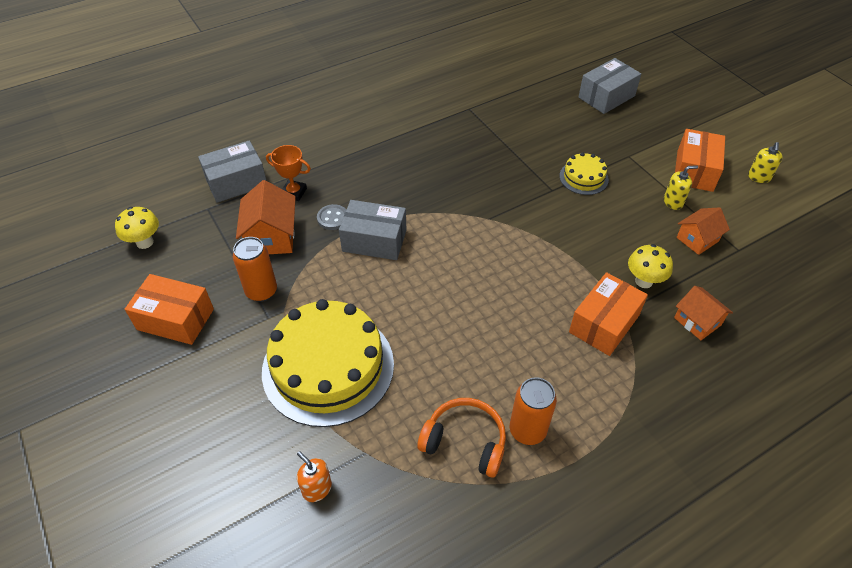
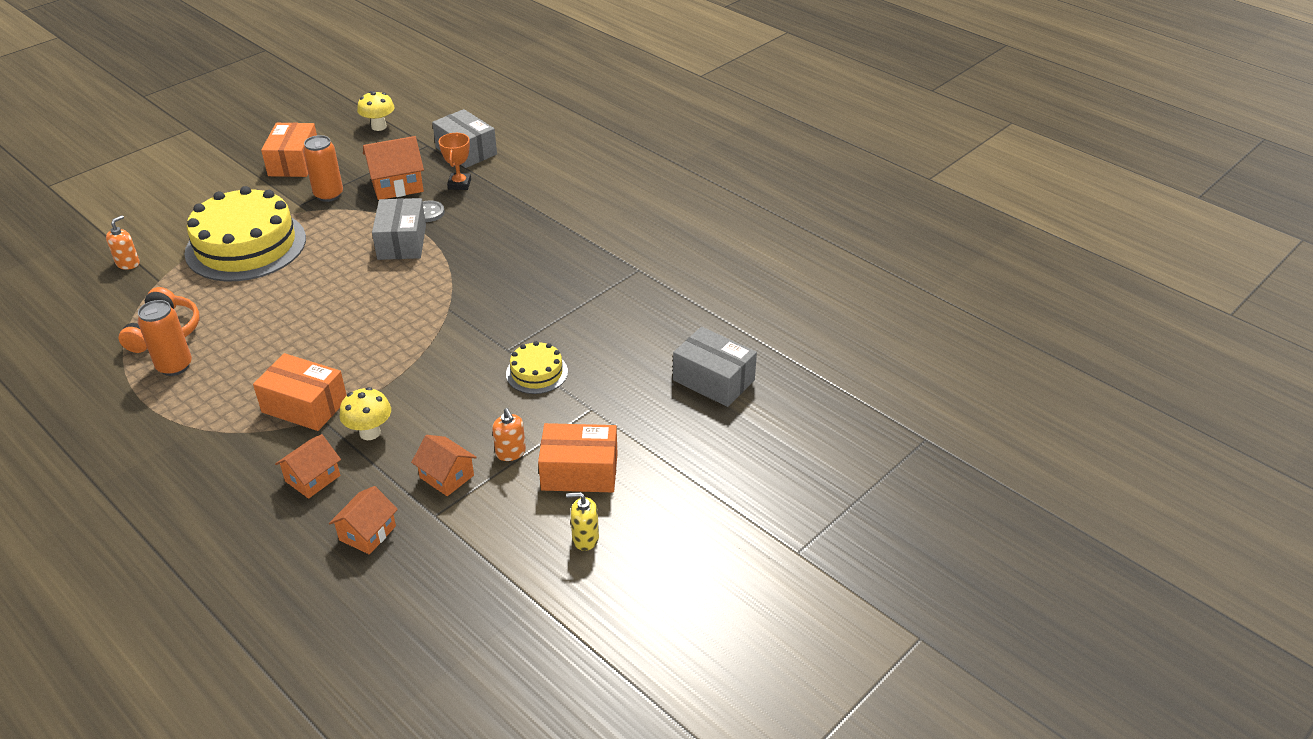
camera: 75 degrees right, 10 degrees down
(673, 202) = (511, 452): yellow soap dispenser -> orange soap dispenser
(758, 290) = (367, 533): none -> orange house

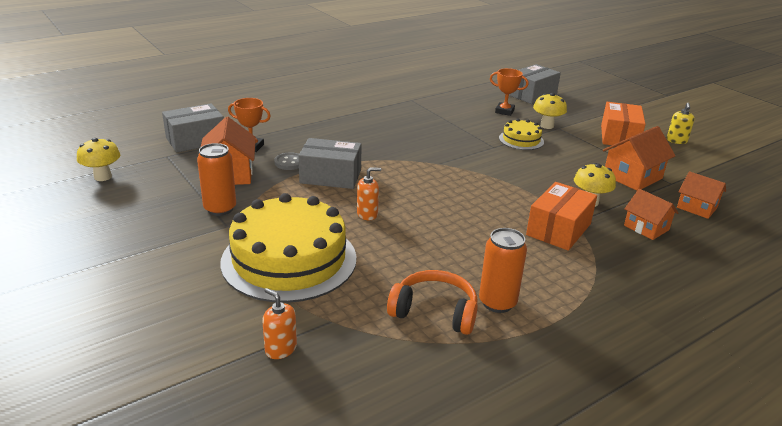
camera: 80 degrees left, 10 degrees down
(294, 162) = (131, 227): orange box -> none
(447, 476) = (632, 176): orange house -> orange house, size x1.52
(511, 452) = (605, 154): orange soap dispenser -> orange soap dispenser (367, 214)
(594, 396) = (547, 126): none -> yellow mushroom
(632, 354) = (504, 111): none -> orange trophy

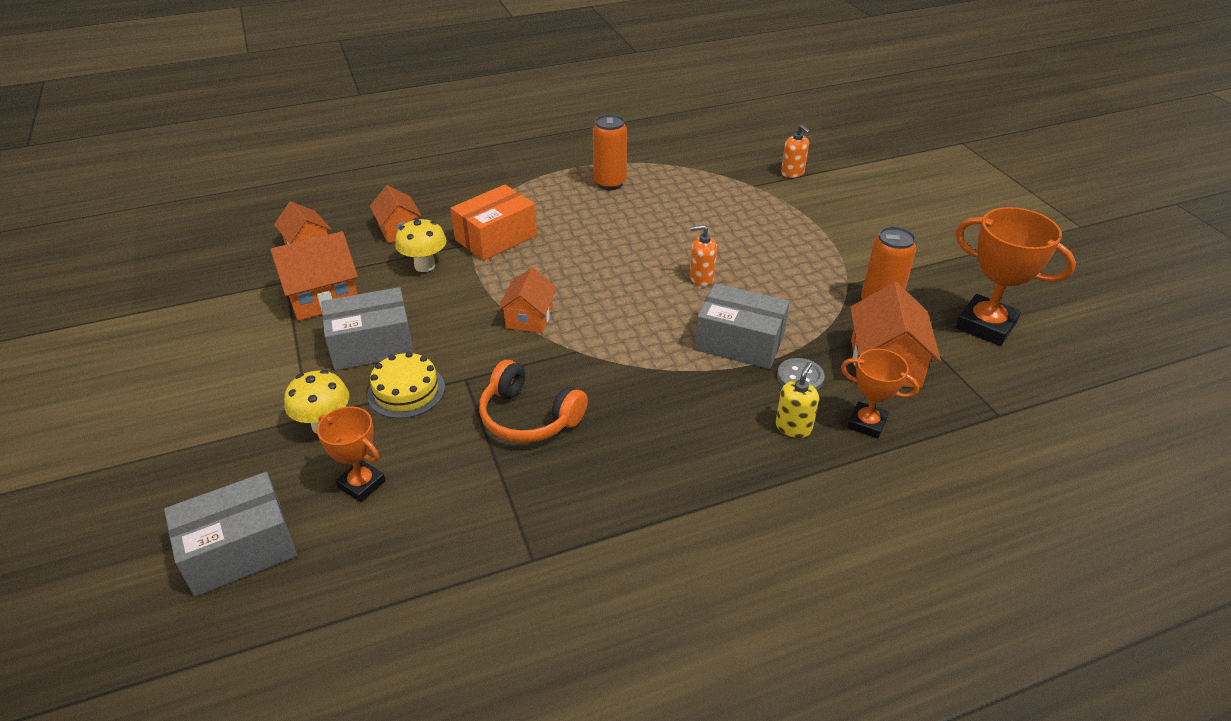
camera: 165 degrees left, 10 degrees up
(103, 177) = (1068, 377): yellow mushroom -> none
(140, 202) = (985, 325): none -> orange trophy
(196, 140) = (970, 454): grey box -> grey box (372, 345)
(289, 259) = (790, 236): yellow cake -> none
(434, 311) = (666, 183): orange headphones -> orange headphones (529, 417)
(482, 177) = (529, 318): none -> orange house
(619, 137) = (233, 380): orange box -> none
(676, 141) = (153, 359): yellow soap dispenser -> yellow soap dispenser (793, 427)

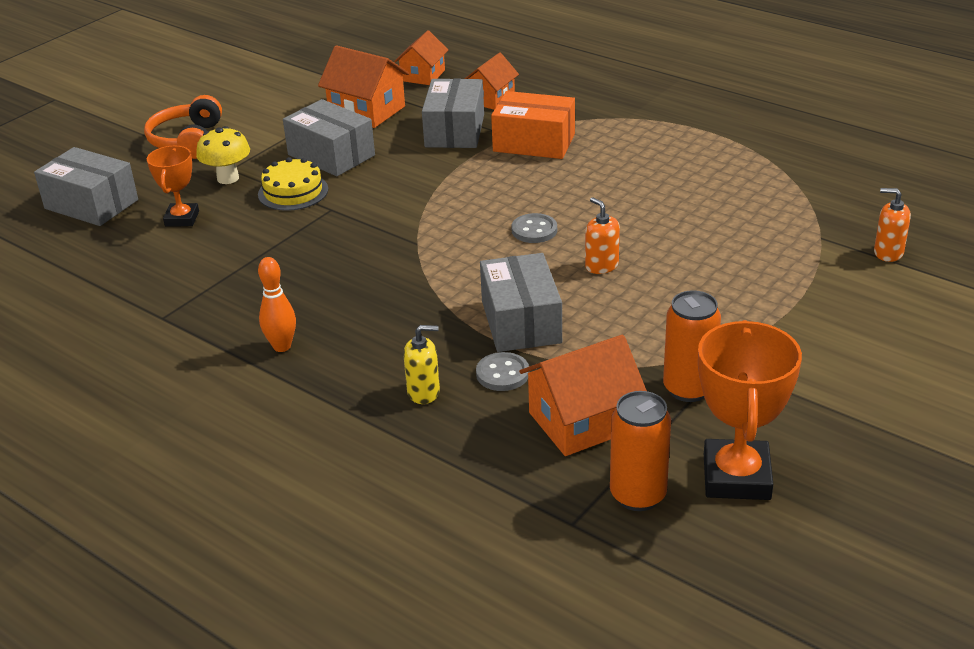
camera: 60 degrees right, 5 degrees down
(425, 266) = (454, 131): yellow mushroom -> grey box
(529, 318) = (437, 204): orange house -> none
(529, 417) = (312, 255): orange headphones -> orange headphones (187, 141)
(610, 183) = (702, 158): orange can -> orange can (638, 495)
(622, 287) = (534, 230): none -> grey button
(659, 488) = (282, 346): none -> orange bowling pin
(792, 173) = (888, 253): orange soap dispenser -> orange soap dispenser turned 90 degrees clockwise
(866, 423) = (471, 435): orange trophy -> none

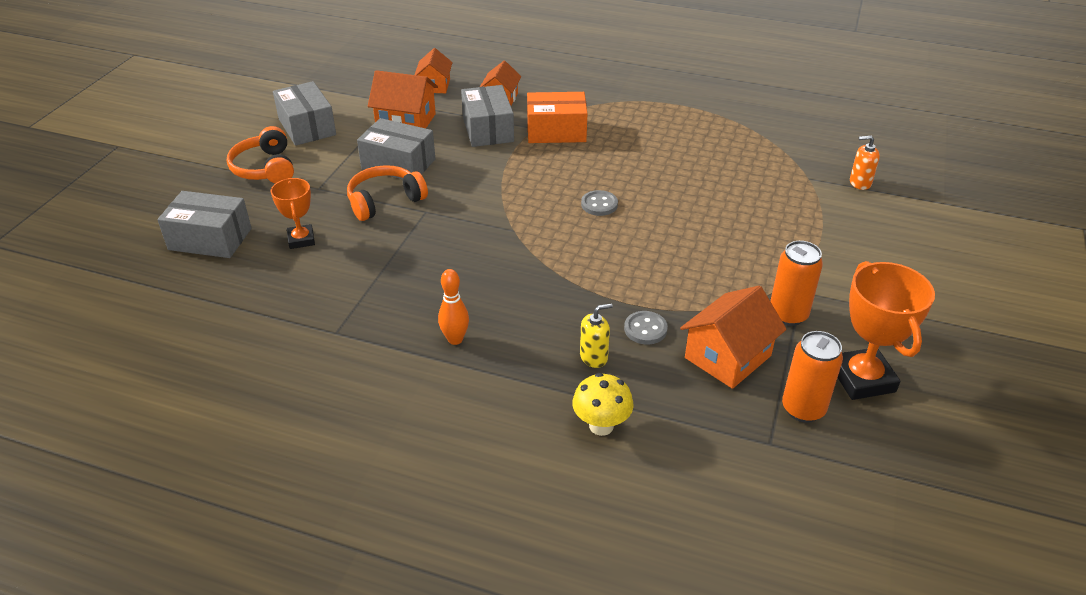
camera: 20 degrees left, 5 degrees up
(228, 178) = (321, 197): yellow mushroom -> yellow mushroom (601, 426)
(293, 192) = (384, 201): yellow cake -> orange headphones
(521, 322) = (633, 283): grey box -> grey box (307, 127)
(601, 266) = (667, 226): orange soap dispenser -> none

